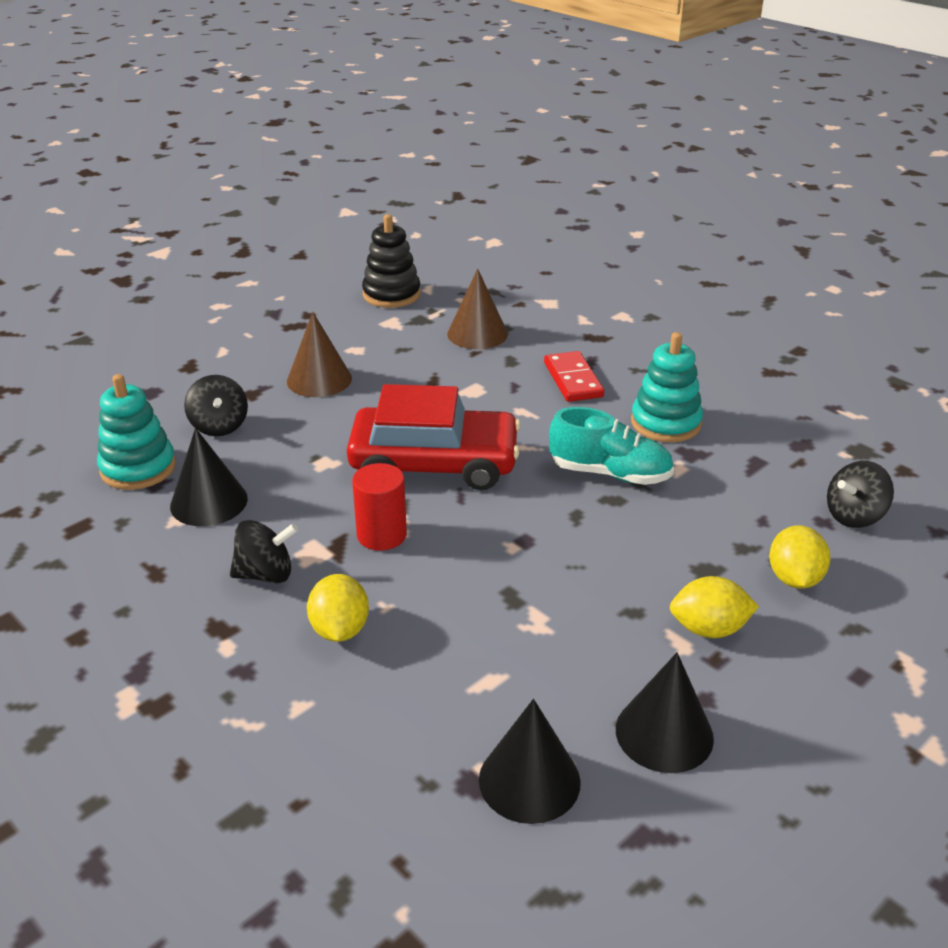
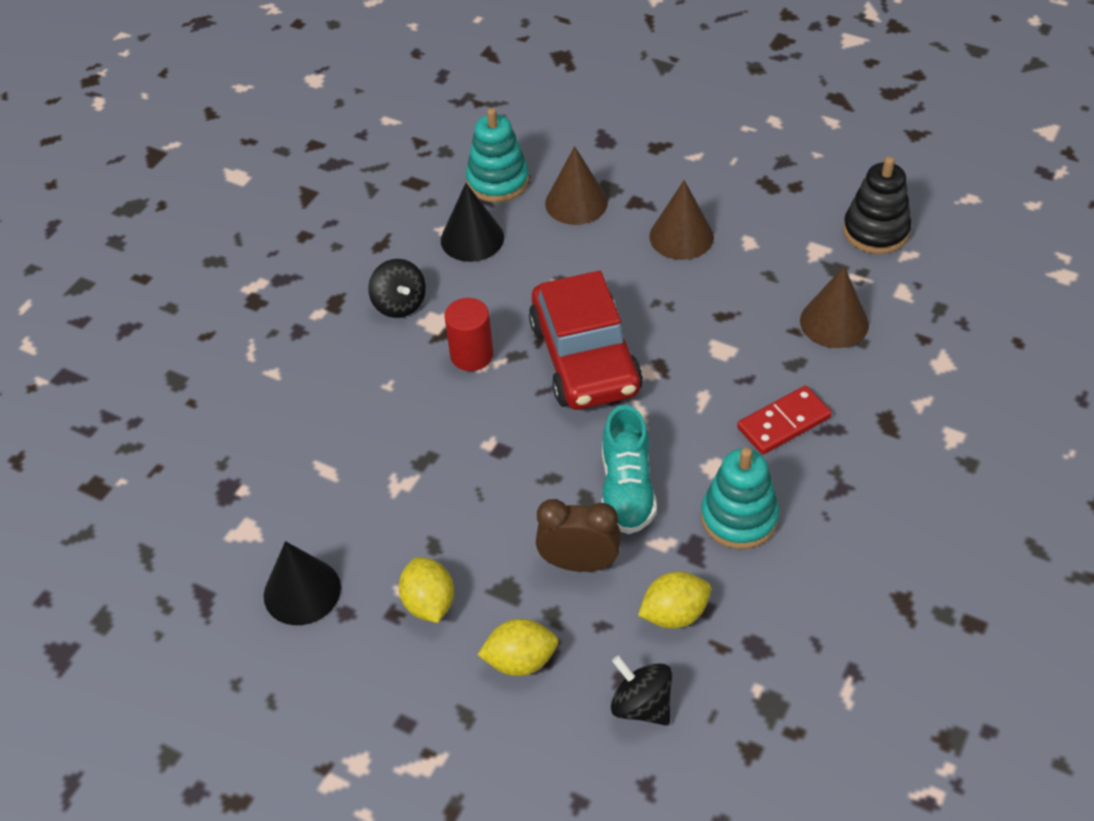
camera: 75 degrees right, 15 degrees up
(219, 426) = (576, 202): black spinning top -> brown cone
(340, 630) = (353, 368): yellow lemon -> yellow lemon (674, 614)
(529, 780) = (237, 519): black cone -> none
(687, 519) = (579, 563): none -> brown clock

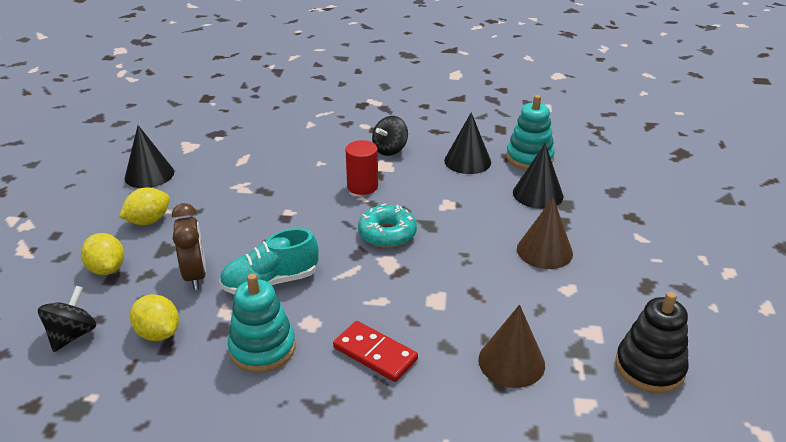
camera: 65 degrees right, 15 degrees down
(576, 202) = (538, 194): brown cone -> black cone
(585, 358) = (387, 233): red car -> turquoise donut

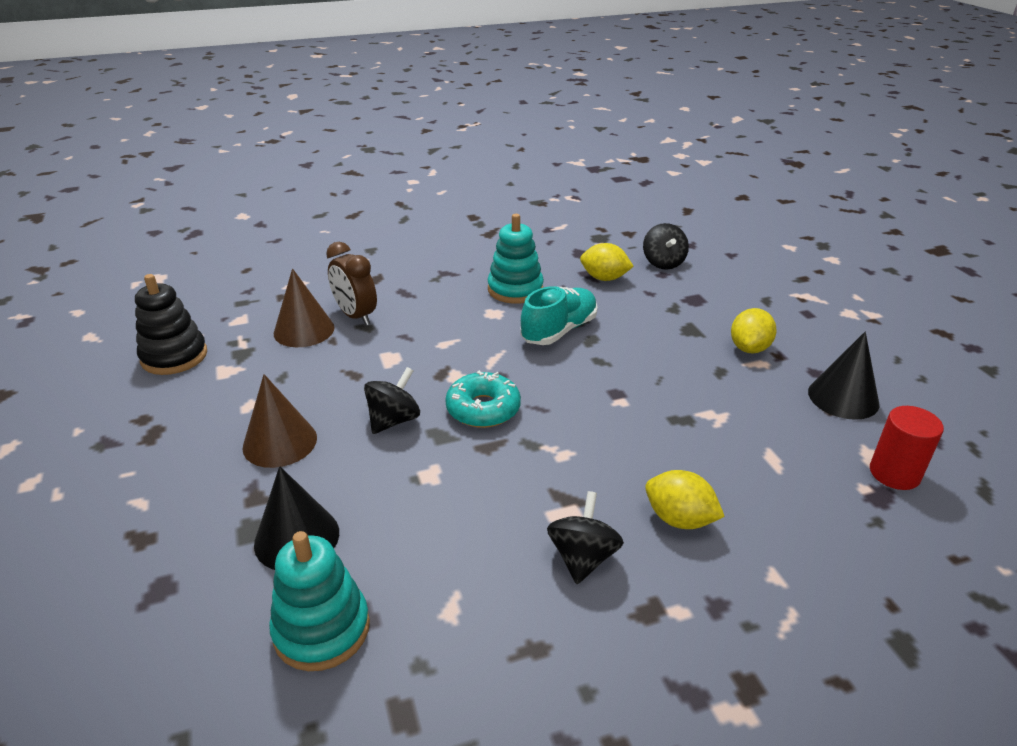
camera: 155 degrees right, 0 degrees up
(107, 269) = (713, 302): yellow lemon -> yellow lemon (679, 519)
(195, 275) = (632, 318): brown clock -> brown clock (356, 316)
(362, 186) = (566, 466): red cylinder -> red cylinder (894, 473)
(375, 354) = (423, 308): red domino -> none
(456, 243) = (394, 420): none -> black spinning top
(467, 161) = (435, 577): black cone -> none

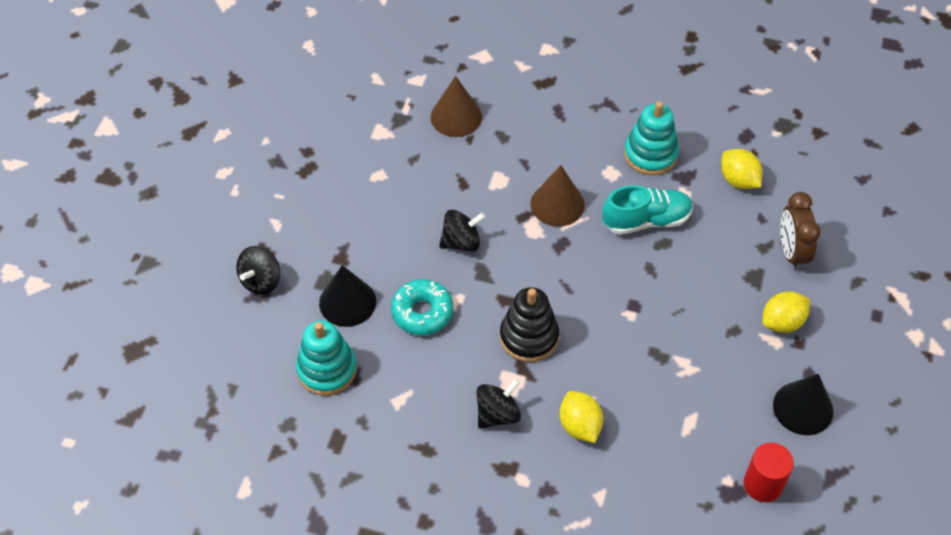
camera: 35 degrees right, 20 degrees up
(174, 356) = (354, 98): black stacking toy -> black stacking toy (529, 337)
(280, 442) = (379, 220): brown cone -> brown cone (557, 204)
(356, 316) = (503, 120): brown clock -> brown clock (791, 252)
(483, 409) = (528, 266): turquoise donut -> turquoise donut (422, 312)
(663, 263) = (811, 188): black spinning top -> black spinning top (261, 281)

